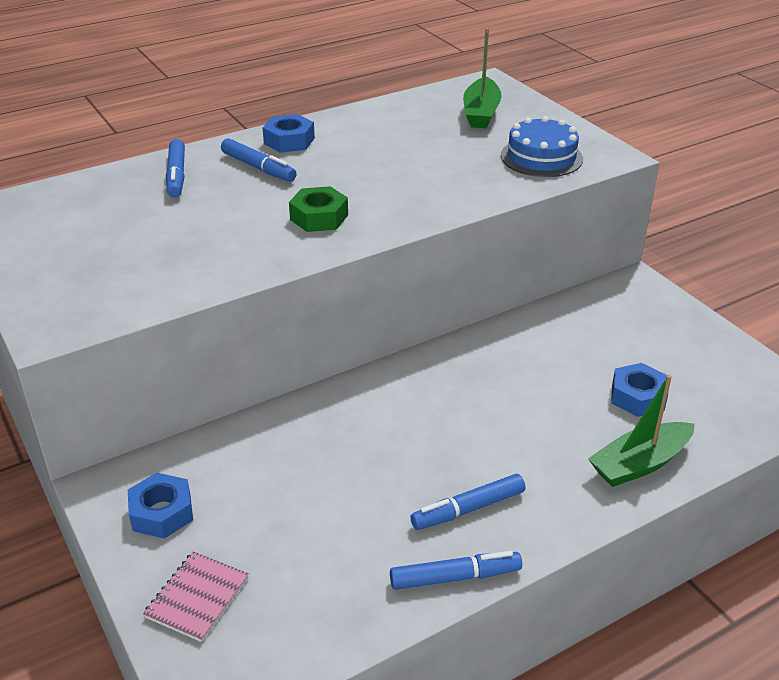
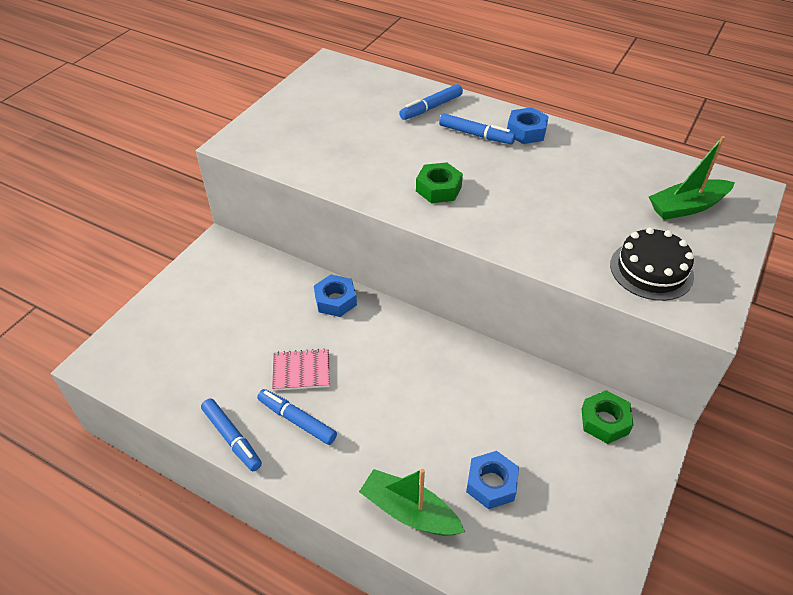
camera: 60 degrees right, 10 degrees up
(162, 513) = (213, 277): blue nut -> blue nut (335, 300)
(197, 598) = (159, 324): pink notebook -> pink notebook (301, 371)
(258, 167) = (475, 135): blue marker -> blue marker turned 75 degrees counterclockwise
(541, 157) = (651, 270): blue cake -> black cake
(610, 303) = (605, 421): none -> green nut

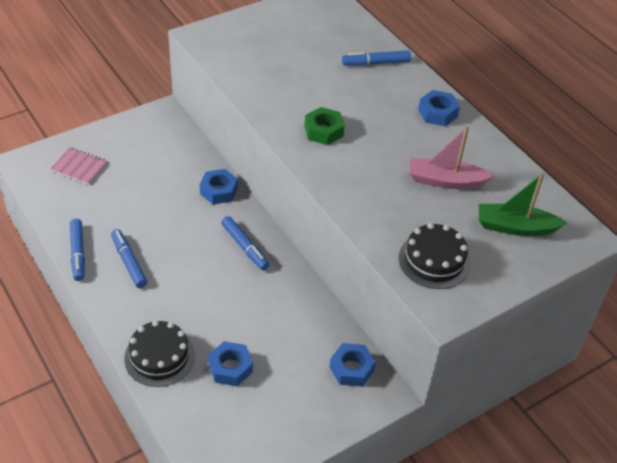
camera: 25 degrees right, 0 degrees up
(301, 371) = (156, 230): pink notebook -> pink notebook (79, 167)
(409, 512) = (159, 357): green boat -> black cake
(475, 135) = (392, 99): blue marker -> blue marker (245, 247)
(590, 190) = (445, 181): none -> pink boat
(605, 421) = (351, 369): green nut -> blue nut

